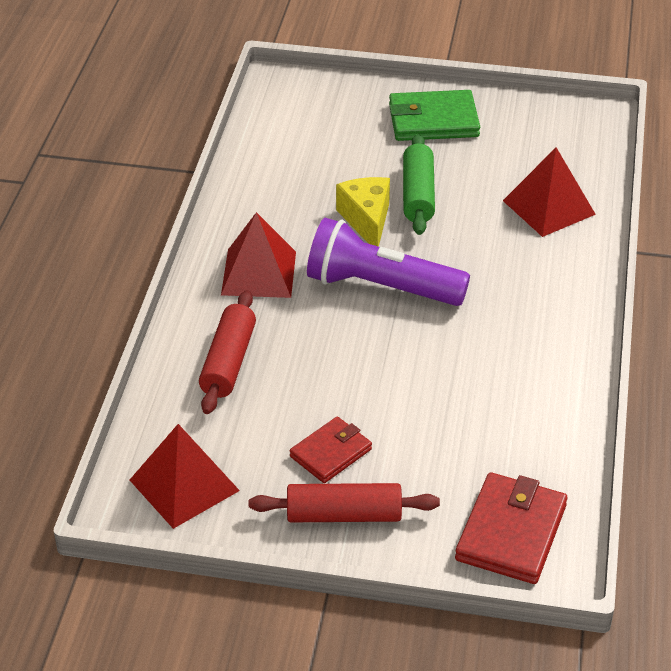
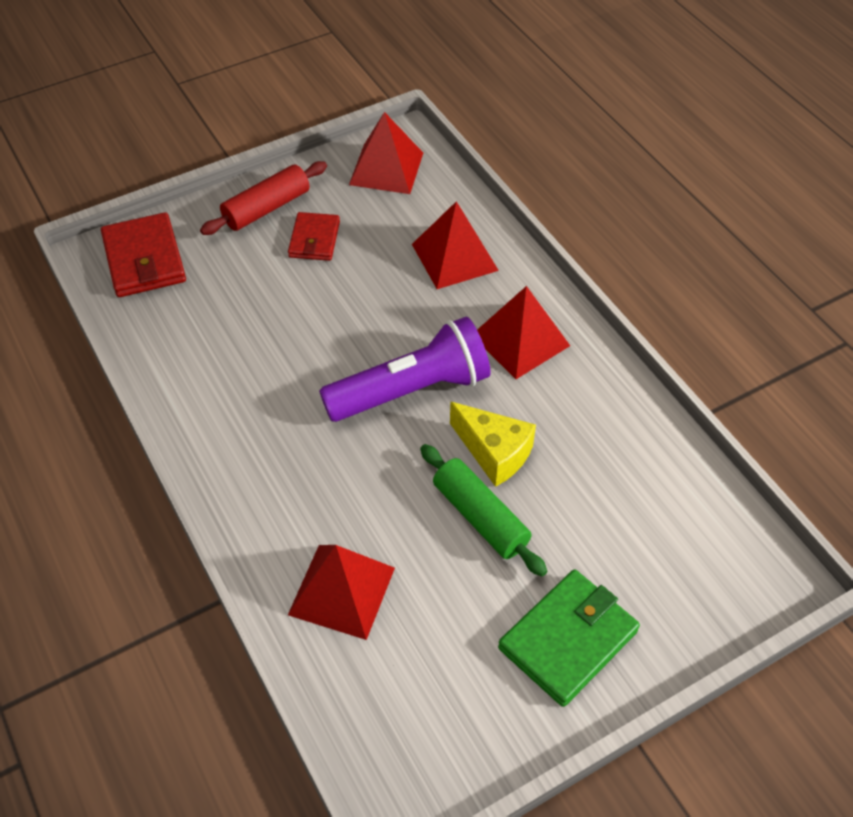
camera: 140 degrees right, 10 degrees up
(228, 362) = (454, 257): red rolling pin -> red pyramid

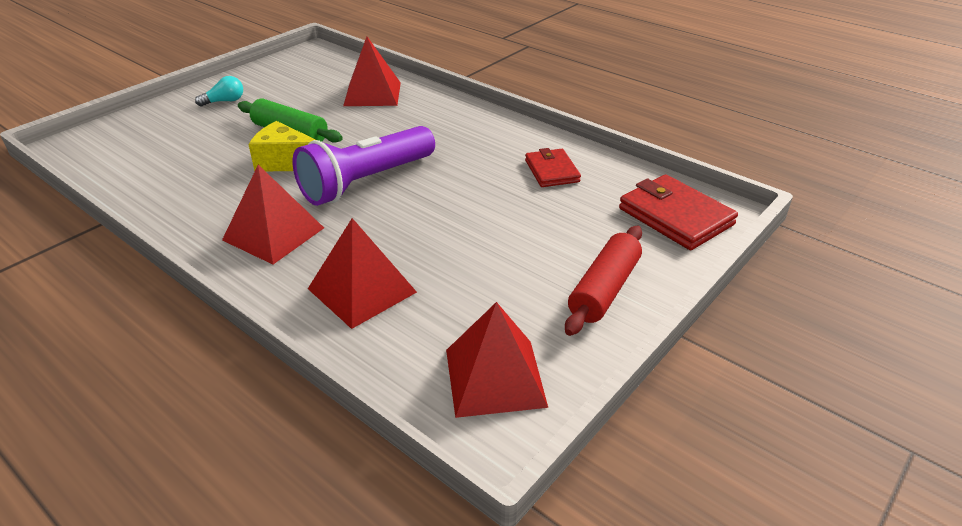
camera: 160 degrees right, 15 degrees down
(314, 239) = (527, 271): red wallet -> red wallet (551, 171)
(568, 639) = (224, 101): green wallet -> turquoise light bulb

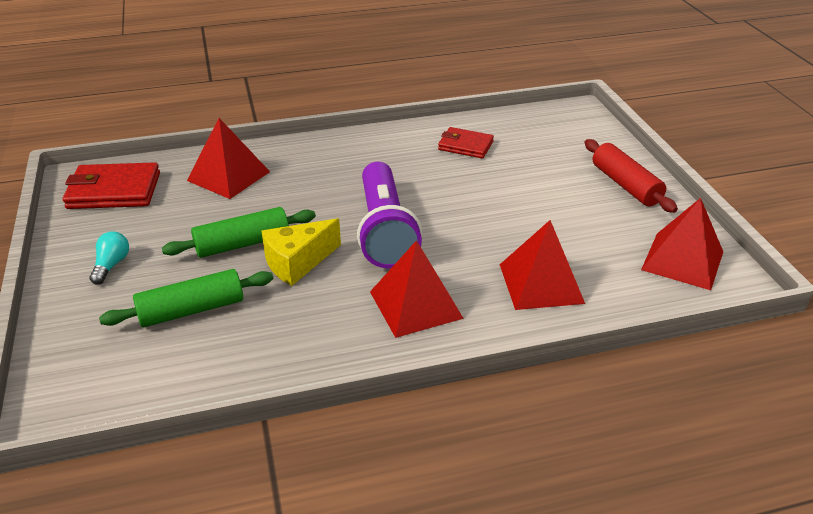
camera: 55 degrees left, 0 degrees up
(196, 147) = (192, 310): none -> green rolling pin
(675, 216) = (570, 127): red wallet -> red wallet (114, 191)

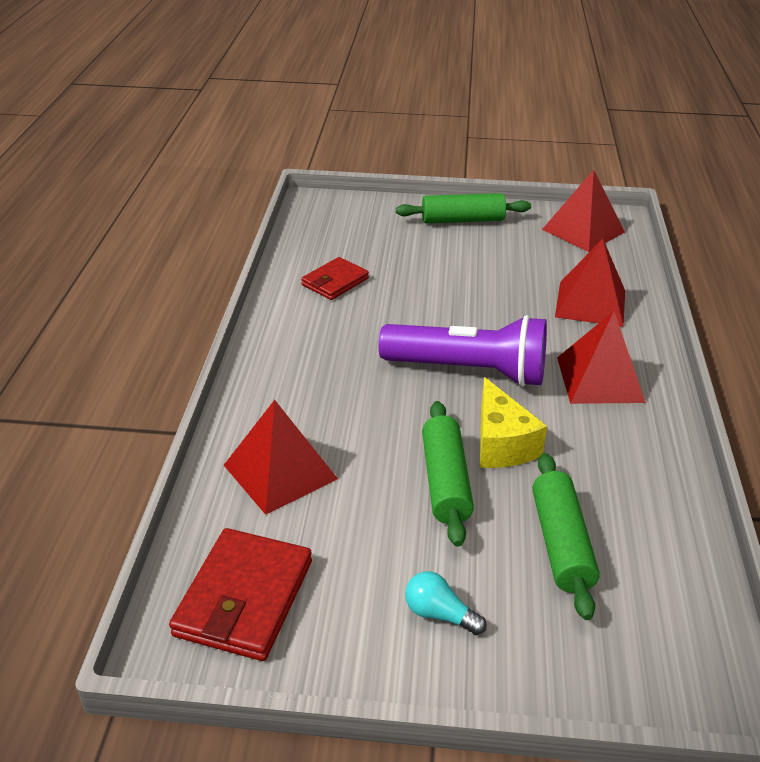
camera: 70 degrees left, 0 degrees up
(625, 185) = (462, 220): red rolling pin -> green rolling pin

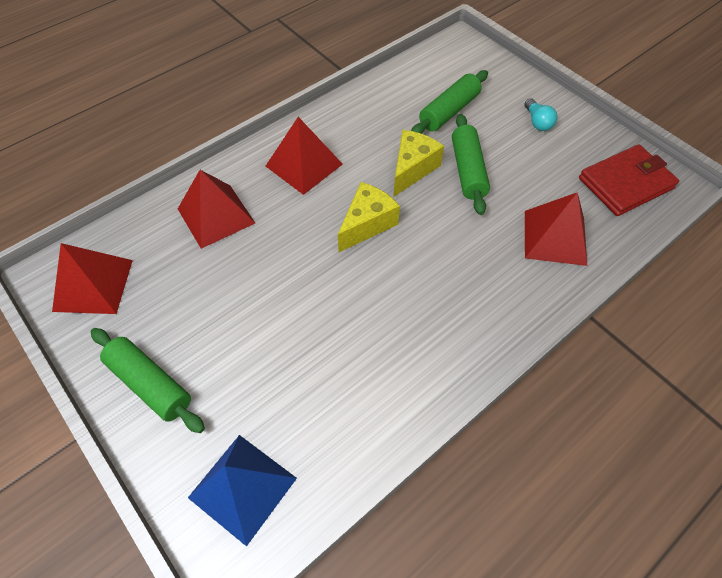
camera: 135 degrees left, 20 degrees up
(335, 282) = (355, 388): red wallet -> none
(344, 219) = (242, 488): none -> blue pyramid
(445, 482) = (468, 170): green rolling pin -> green rolling pin turned 45 degrees counterclockwise
(469, 370) = (367, 224): purple flashlight -> yellow cheese

